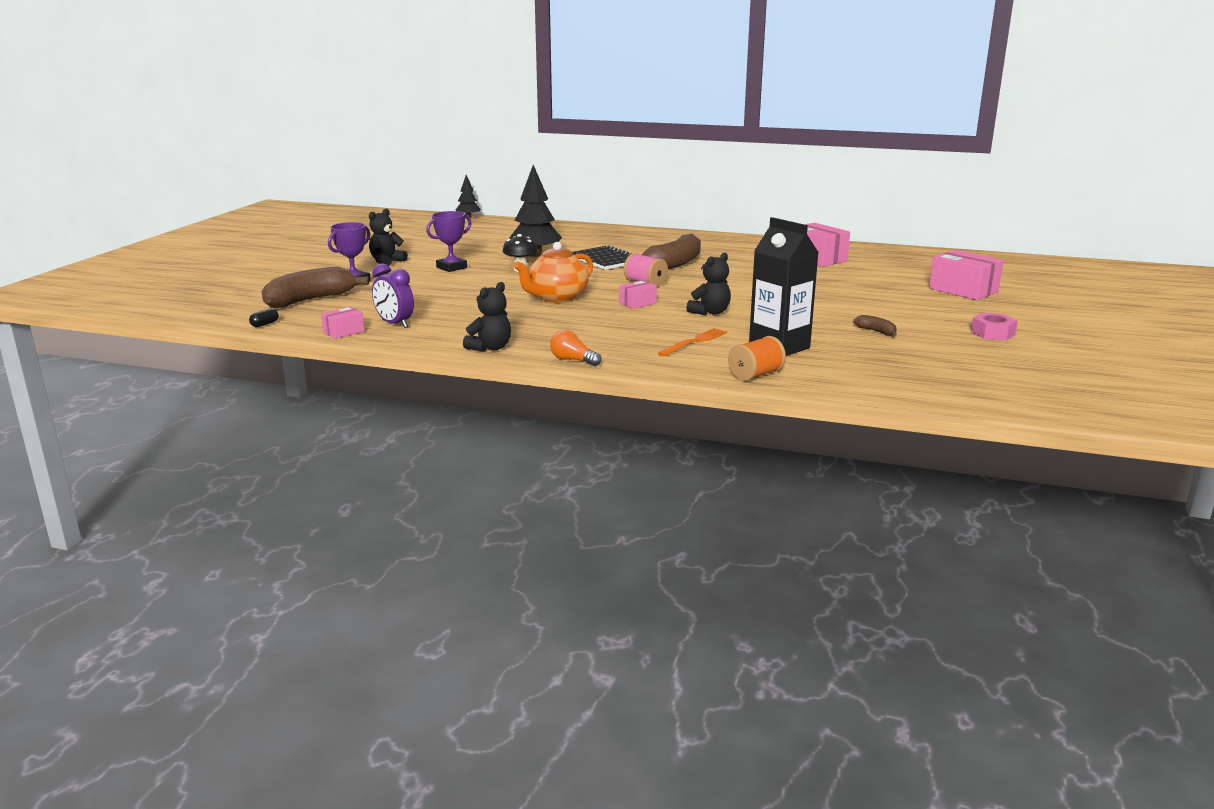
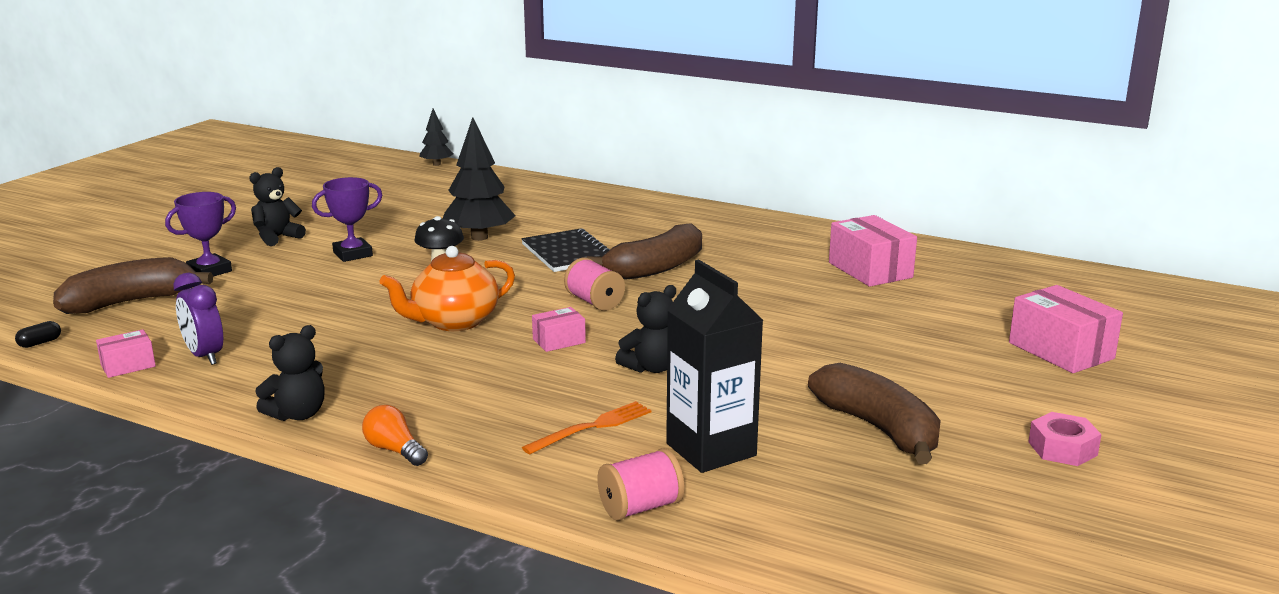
camera: 10 degrees right, 0 degrees up
(755, 375) = (640, 507): orange spool -> pink spool
(876, 331) = (878, 428): brown banana -> brown banana, size x2.30

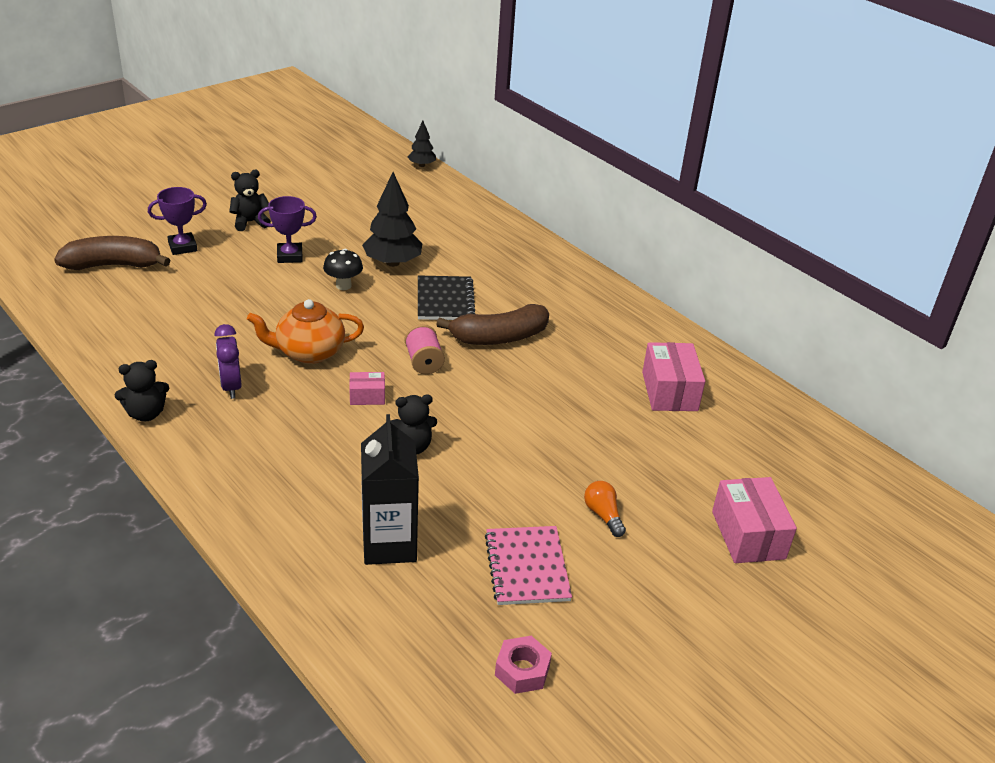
camera: 20 degrees right, 15 degrees up
(40, 343) = (35, 290): black capsule -> none
(128, 366) = (74, 330): pink box -> none
(204, 356) = (125, 336): purple clock -> purple clock (231, 387)
(394, 450) = (183, 469): orange light bulb -> orange light bulb (603, 515)
(592, 427) = (325, 493): orange fork -> none
(640, 507) = (300, 581): pink spool -> none
(878, 428) = (527, 567): brown banana -> pink notebook
(1062, 448) = (651, 638): pink nut -> pink nut (522, 670)

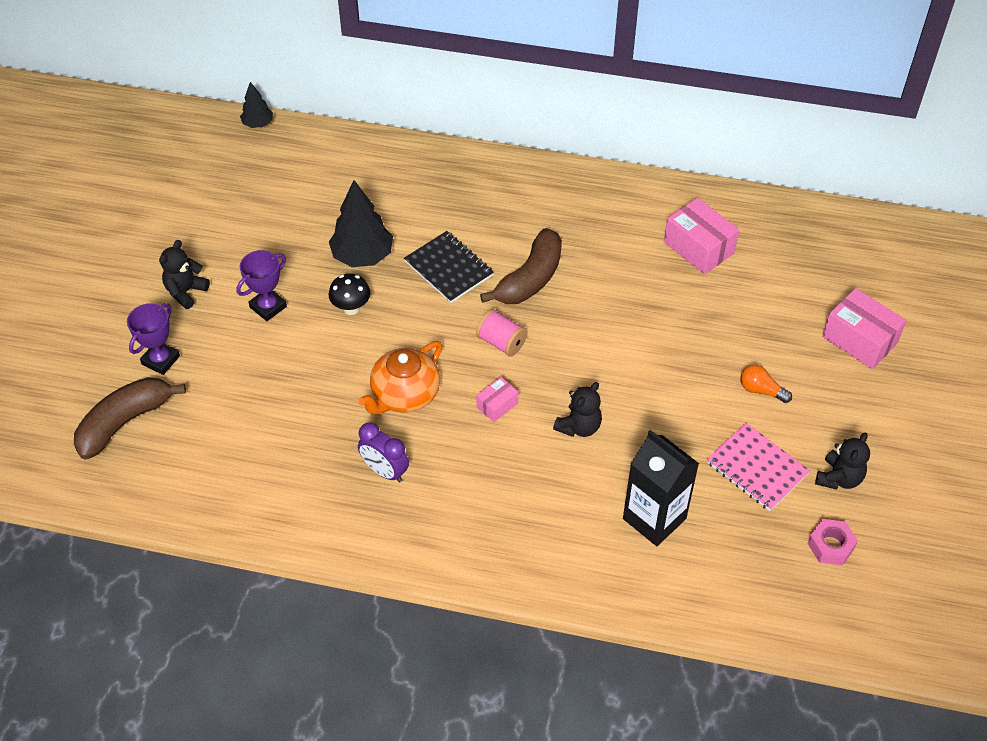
camera: 35 degrees left, 15 degrees up
(146, 414) = (351, 544): black teddy bear -> black teddy bear (839, 478)

